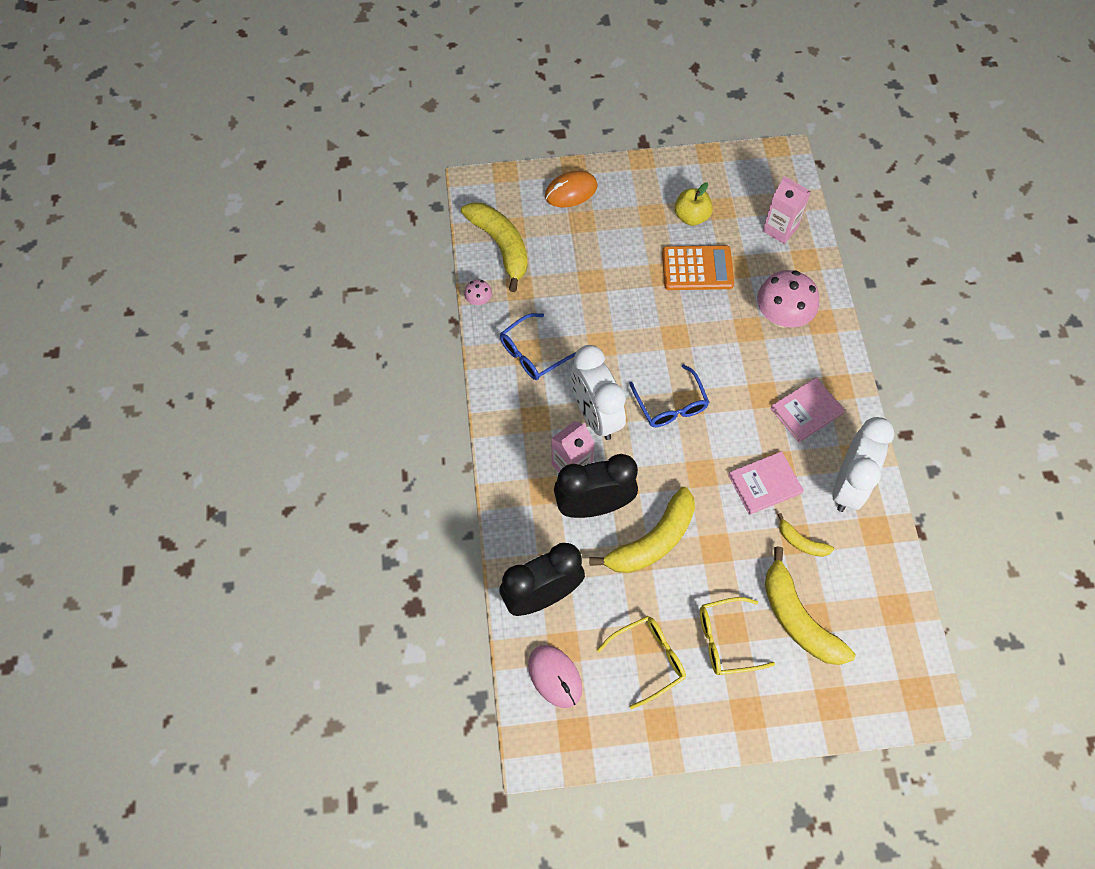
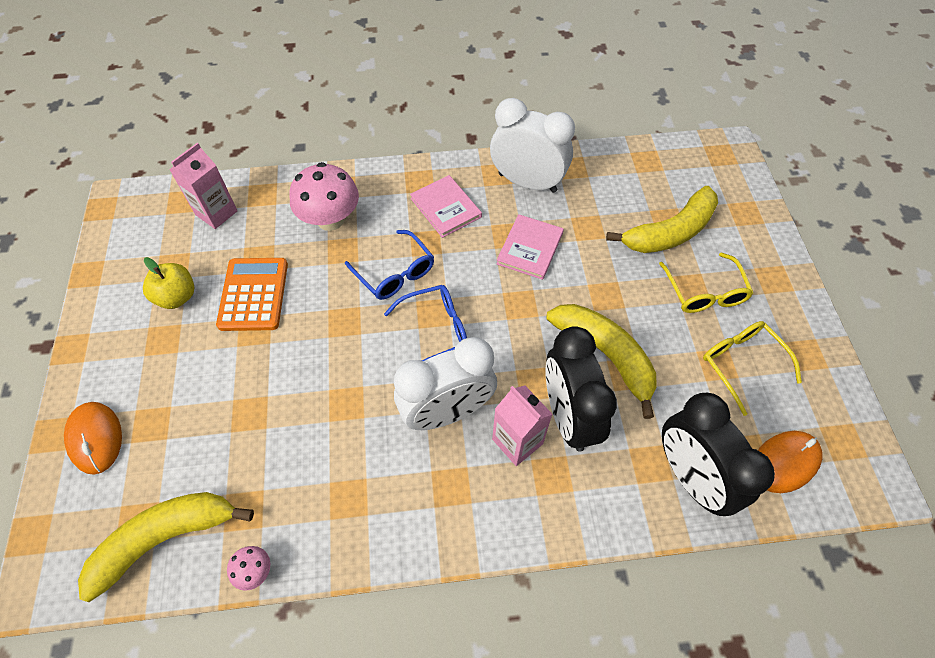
camera: 90 degrees left, 5 degrees down
(532, 353) = (352, 491): blue glasses -> blue glasses (395, 273)
(555, 676) = (785, 462): pink mouse -> orange mouse
(765, 484) = (530, 248): pink book -> pink book turned 45 degrees clockwise
(801, 542) = (590, 223): yellow banana -> none

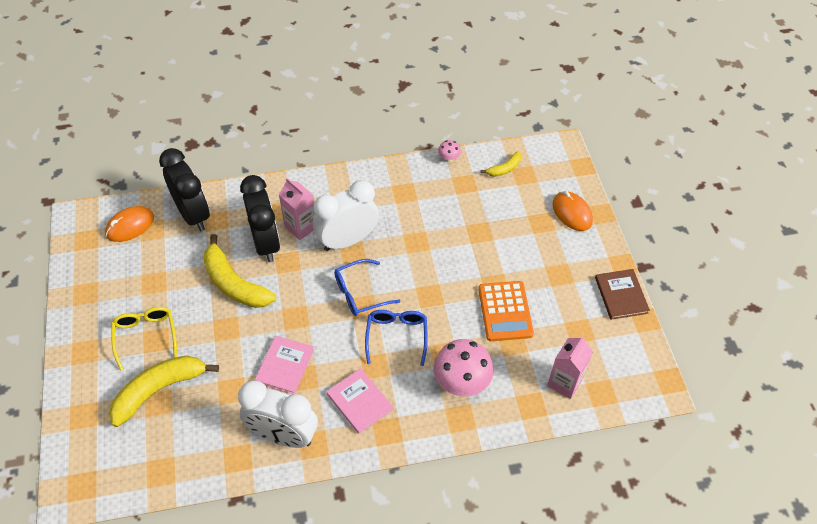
camera: 175 degrees right, 5 degrees down
(97, 305) = (621, 295): none -> brown book
(165, 539) = (504, 169): yellow banana -> yellow banana, size x0.50
(177, 297) = (564, 306): yellow apple -> none
(395, 273) = (396, 336): blue glasses -> blue glasses turned 45 degrees clockwise
(741, 364) = (136, 283): yellow glasses -> none

